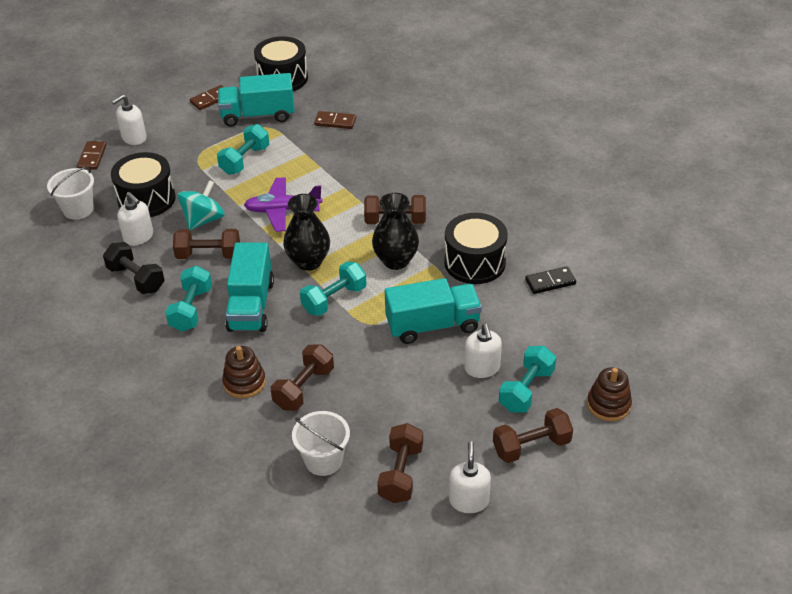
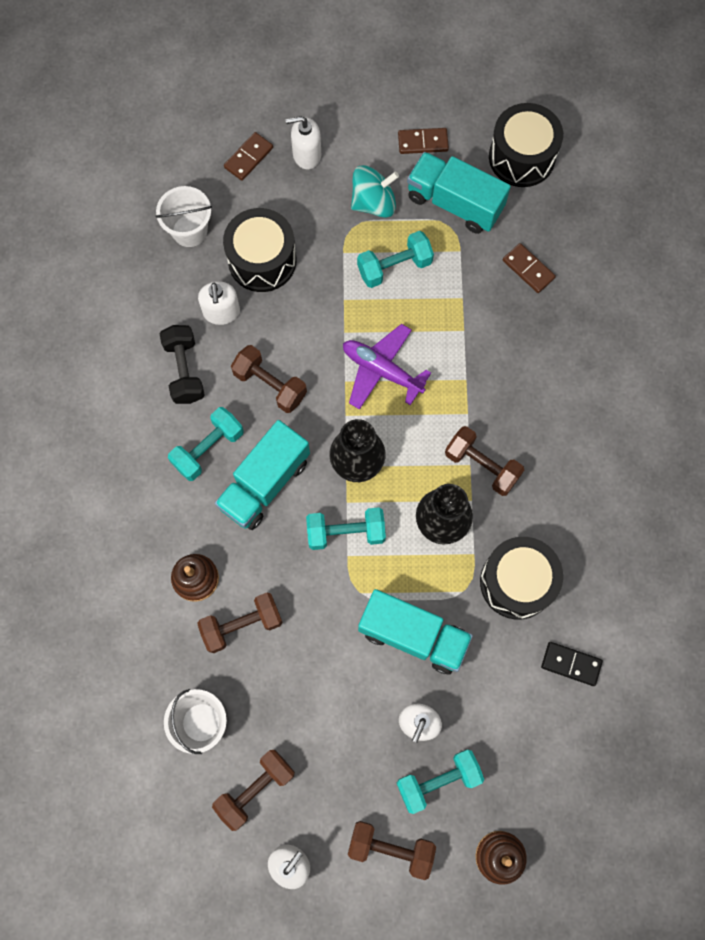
camera: 35 degrees right, 30 degrees up
(203, 220) = (297, 330): turquoise spinning top -> turquoise spinning top (373, 203)

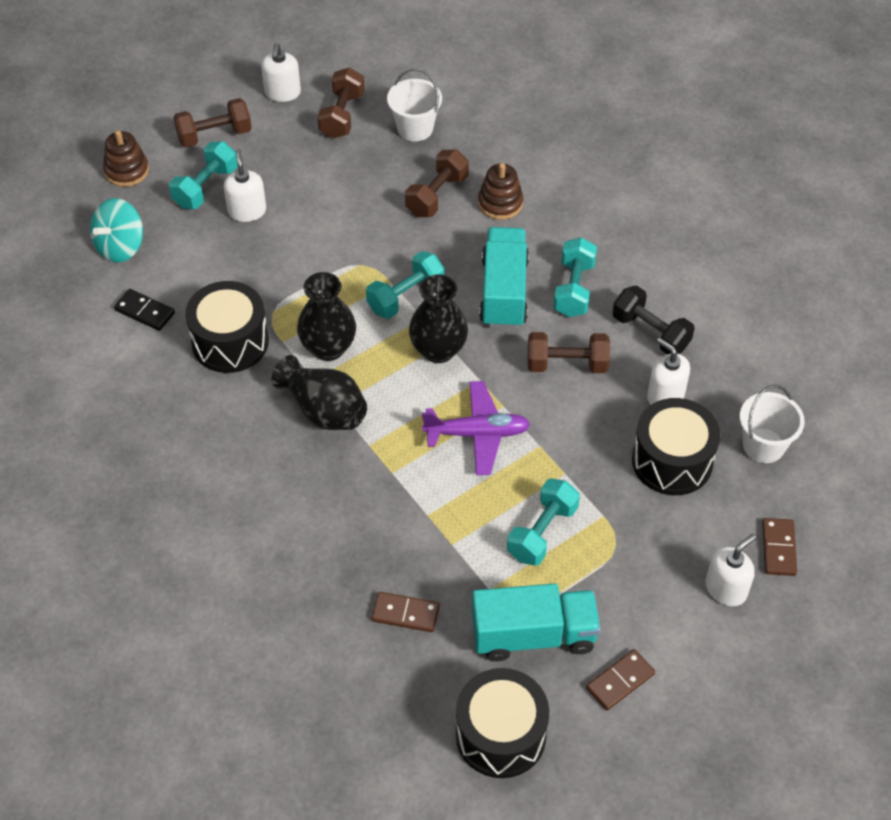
camera: 145 degrees right, 20 degrees down
(373, 203) = (615, 582): turquoise spinning top -> turquoise spinning top (120, 246)
(413, 635) = (293, 261): turquoise truck -> none
(482, 466) = (324, 410): brown dumbbell -> black vase
(571, 664) = (144, 312): black domino -> black domino turned 45 degrees clockwise

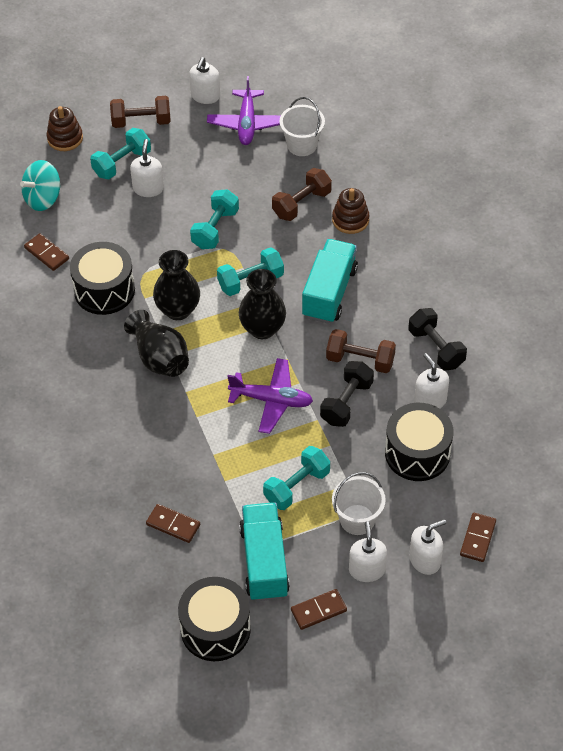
camera: 15 degrees right, 0 degrees up
(144, 312) = (46, 253): black domino -> brown domino
(342, 115) = (247, 123): brown dumbbell -> purple plane
(533, 635) = (264, 562): turquoise truck -> turquoise truck turned 105 degrees counterclockwise
(567, 418) = (346, 402): none -> black dumbbell
(574, 289) = (386, 301): turquoise dumbbell -> turquoise dumbbell (215, 229)
(661, 616) = (367, 569): none -> white soap dispenser
(763, 445) = (495, 456): white bucket -> white bucket (357, 519)

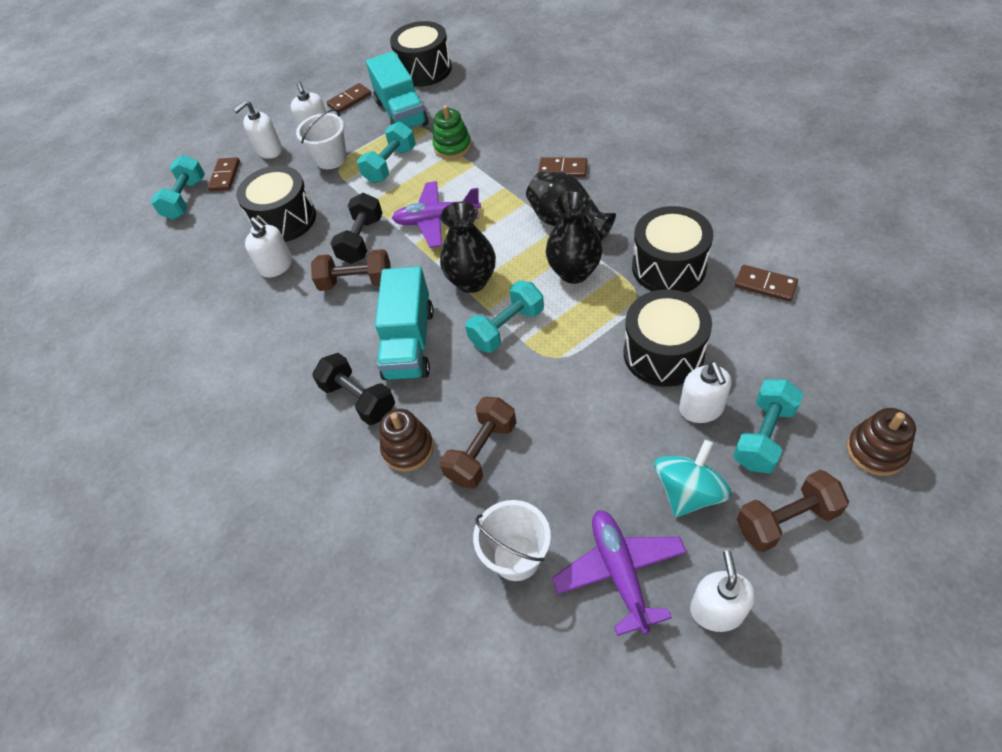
camera: 170 degrees right, 0 degrees up
(43, 198) = (827, 350): turquoise spinning top -> turquoise spinning top (688, 492)
(149, 229) = (663, 353): none -> black drum
(173, 524) = (486, 112): brown domino -> brown domino (563, 169)
(215, 229) = (581, 379): turquoise dumbbell -> turquoise dumbbell (185, 199)
(226, 487) = (452, 147): none -> green stacking toy
(436, 348) = (275, 319): black dumbbell -> black dumbbell (358, 399)

